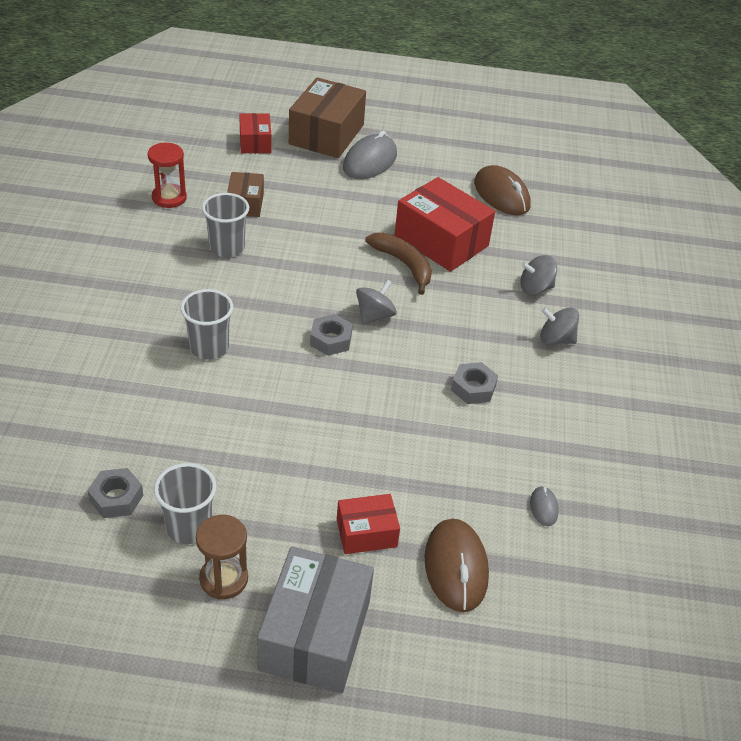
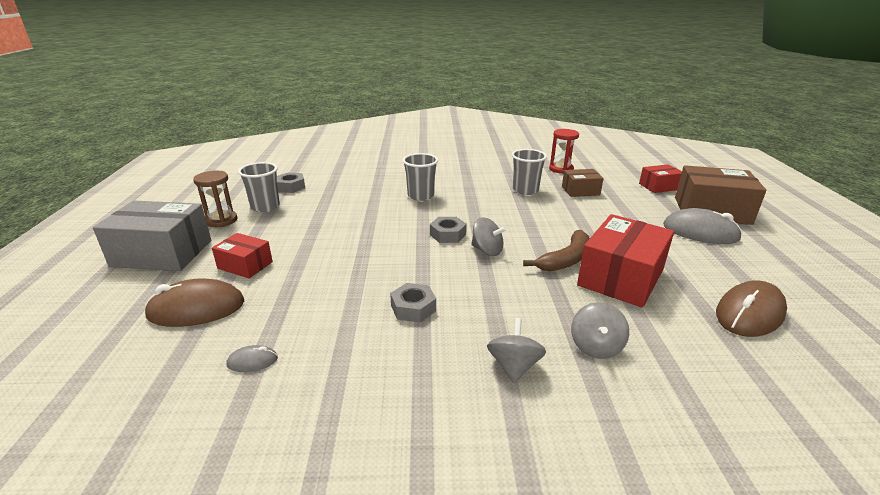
camera: 85 degrees right, 15 degrees down
(366, 533) = (245, 265): red box -> red box turned 45 degrees counterclockwise
(535, 288) = (596, 347): grey spinning top -> grey spinning top turned 150 degrees counterclockwise

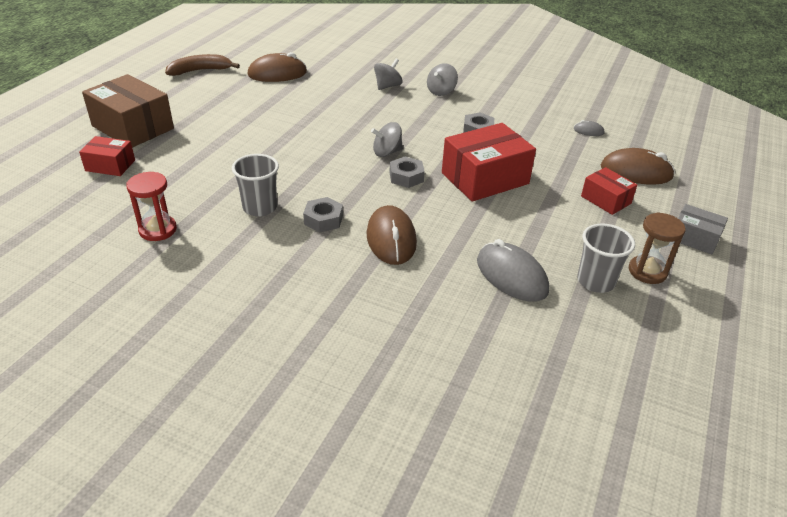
camera: 155 degrees left, 10 degrees up
(162, 253) = (694, 238): grey box -> grey box, size x0.55
(291, 187) = (560, 318): grey nut -> grey nut (323, 220)
(421, 196) = (391, 239): grey cup -> brown mouse
(487, 250) = (387, 152): grey spinning top -> grey spinning top turned 75 degrees counterclockwise
(565, 259) = (334, 128): brown banana -> brown banana (200, 71)
(580, 191) = (202, 187): brown box -> none
(620, 277) = (315, 108): red box -> red box (485, 178)
(700, 232) = (191, 115): grey mouse -> grey mouse (511, 276)

